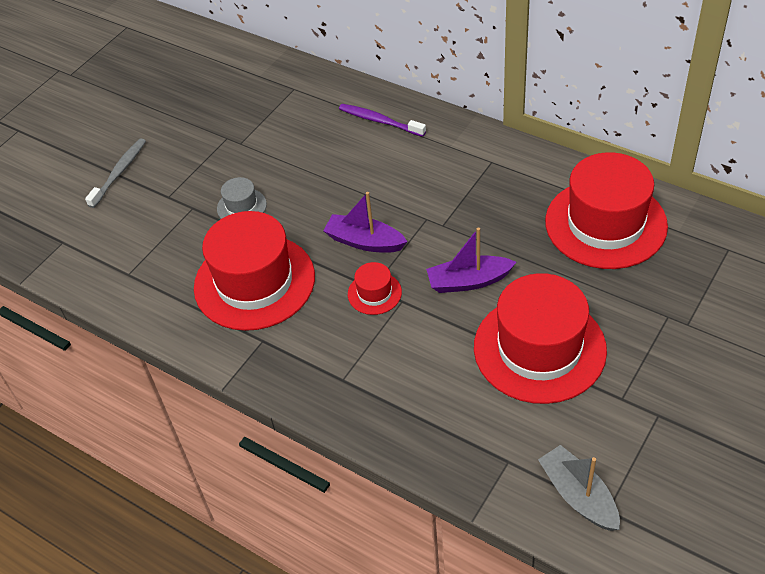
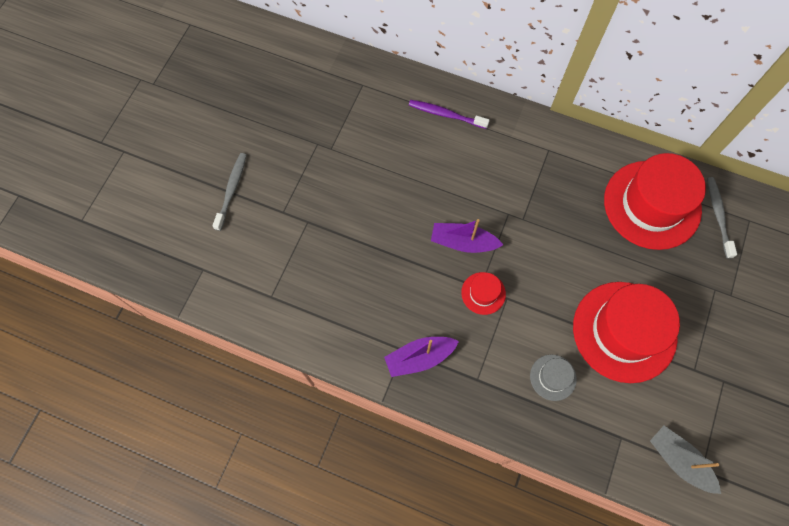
camera: 15 degrees left, 20 degrees up
(241, 206) = (350, 216): grey hat -> grey hat (553, 377)
(254, 282) = (381, 293): red hat -> none
(469, 281) = (556, 273): purple boat -> purple boat (419, 357)
(688, 241) = (718, 216): none -> grey toothbrush

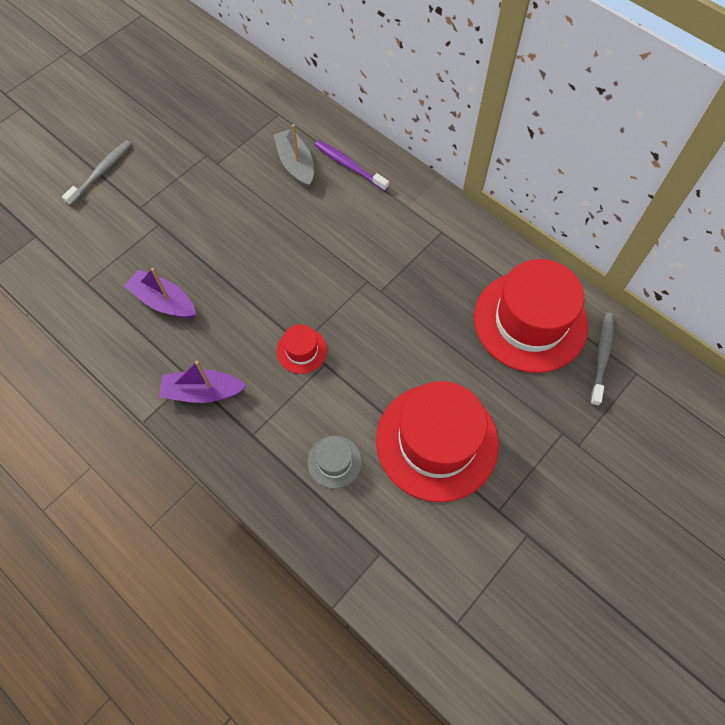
camera: 20 degrees right, 5 degrees down
(463, 242) = (305, 294): purple boat -> purple boat (164, 301)
(679, 461) = (434, 603): grey boat -> grey boat (296, 164)

